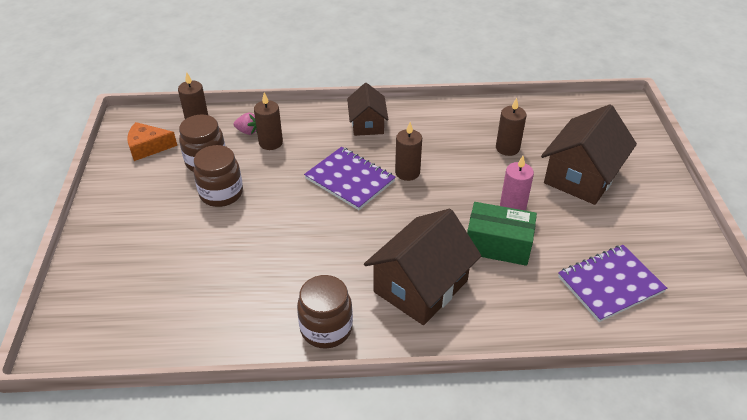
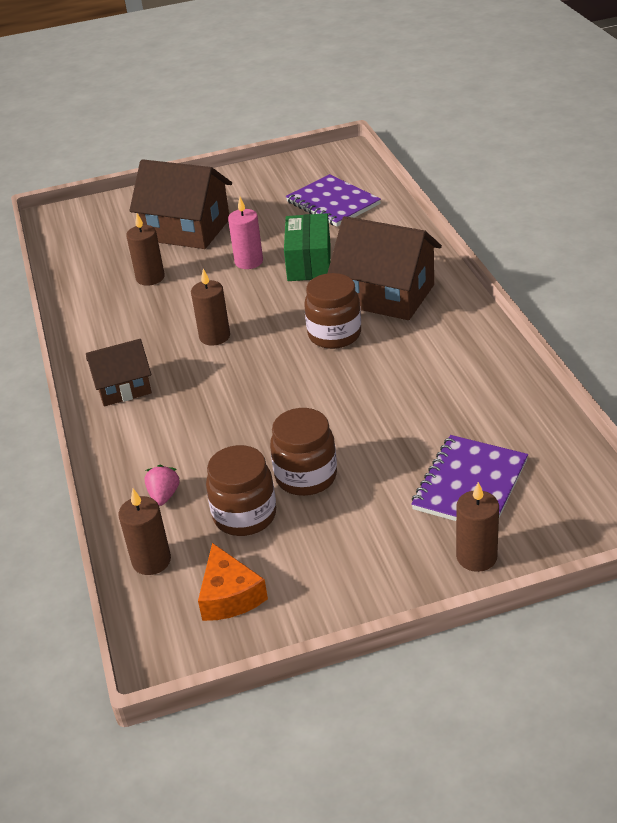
camera: 100 degrees left, 5 degrees down
(271, 143) = (185, 464): brown candle -> brown candle (476, 557)
(326, 328) = (471, 337): brown jar -> brown jar (334, 335)
(350, 180) = (242, 376): purple notebook -> purple notebook (470, 485)

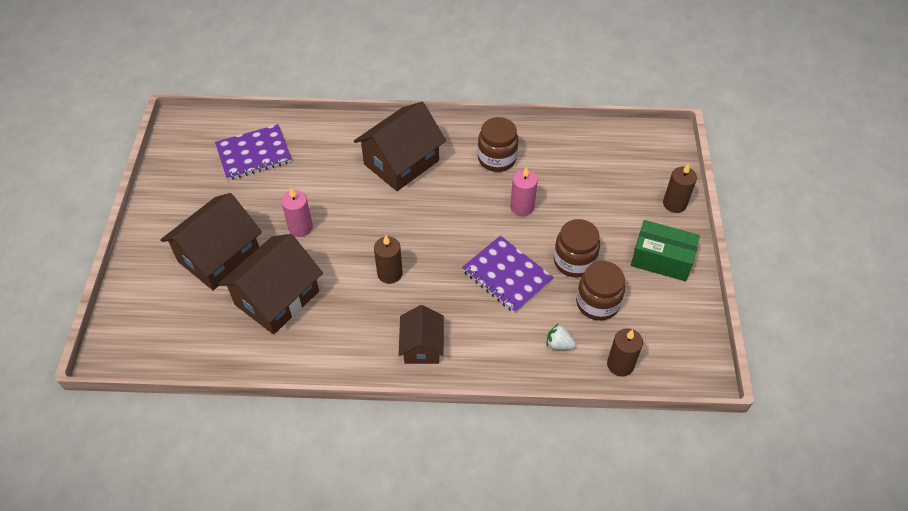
camera: 75 degrees left, 15 degrees up
(150, 278) = (277, 298): brown candle -> brown house
(164, 495) = (559, 344): pink strawberry -> white strawberry
(229, 595) = (666, 328): orange cheese -> none
(309, 262) = (328, 192): green box -> green box (661, 259)
(334, 335) = (431, 204): brown jar -> brown jar (497, 159)
(374, 407) = (522, 207): none -> pink candle
(470, 485) = (615, 186): purple notebook -> purple notebook (507, 275)

